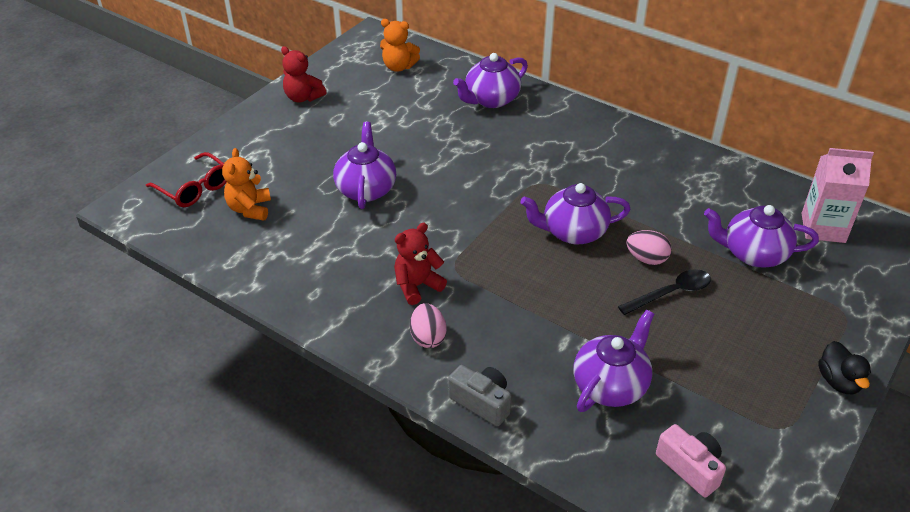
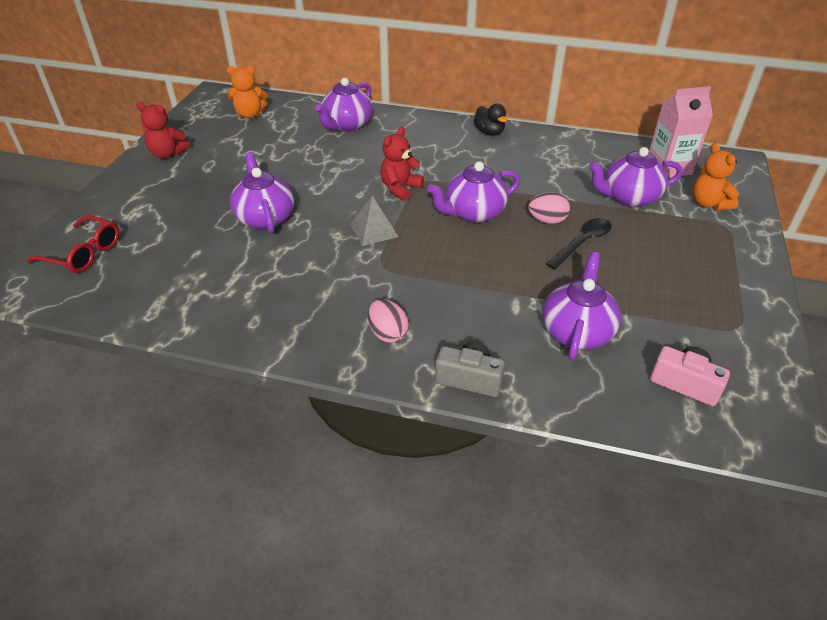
camera: 20 degrees left, 0 degrees up
(250, 209) = (152, 259): orange teddy bear -> orange teddy bear (708, 203)
(417, 286) = (355, 290): red teddy bear -> red teddy bear (400, 188)
(464, 227) = (374, 230): none -> grey pyramid
(838, 381) = (754, 279): black duck -> black duck (489, 132)

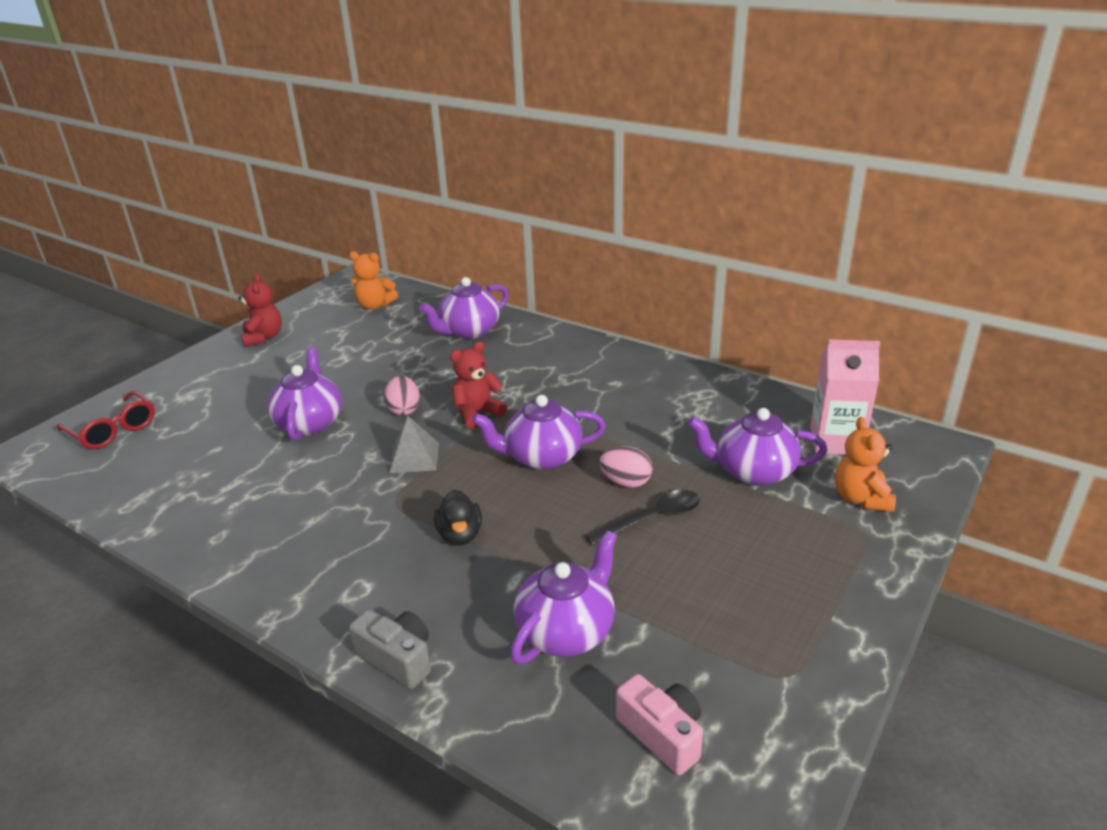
camera: 20 degrees right, 10 degrees down
(167, 154) = (263, 337): red teddy bear -> red teddy bear turned 135 degrees counterclockwise
(388, 333) = (345, 582): pink egg -> pink egg (404, 409)
(489, 132) = (628, 362): black duck -> black duck (460, 535)

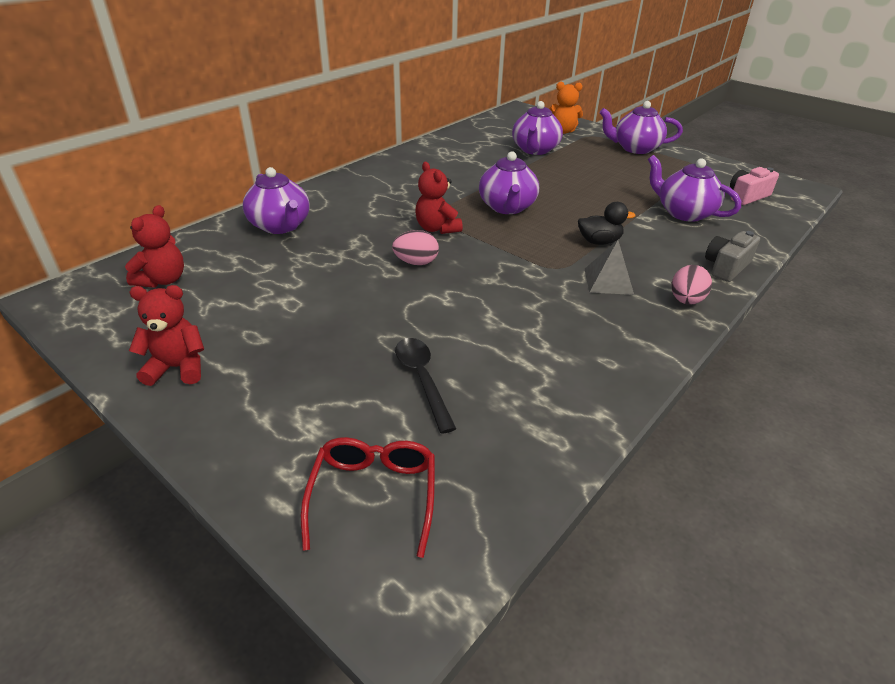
camera: 85 degrees left, 5 degrees up
(113, 430) = (374, 495): red glasses -> red glasses turned 45 degrees counterclockwise
(310, 423) = (419, 317): purple teapot -> purple teapot (635, 148)
(375, 305) = (163, 280): orange teddy bear -> red teddy bear
(414, 457) = (496, 258): grey pyramid -> grey pyramid (608, 281)
(626, 482) = (541, 183): pink egg -> pink egg (686, 301)
(652, 518) = (580, 180): black spoon -> black spoon (422, 379)
(836, 441) = (508, 127): pink carton -> none

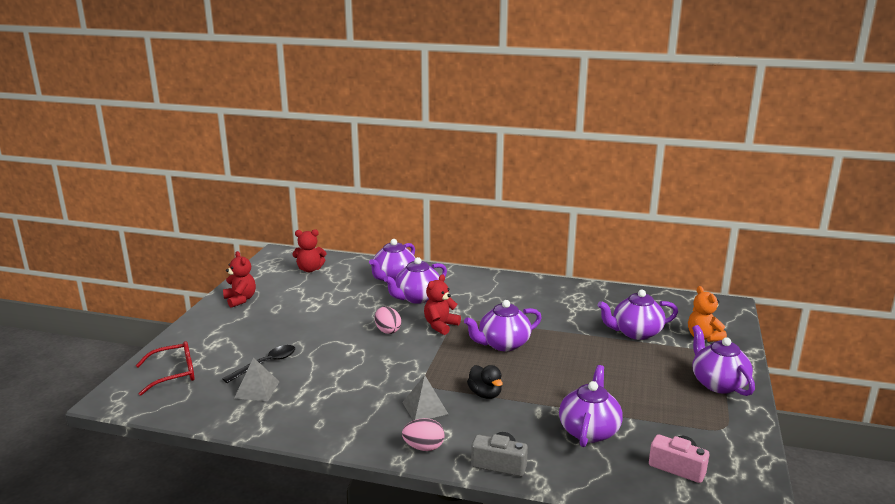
camera: 65 degrees right, 15 degrees down
(353, 225) = (417, 298): none -> purple teapot
(491, 402) = (257, 389): none -> grey pyramid

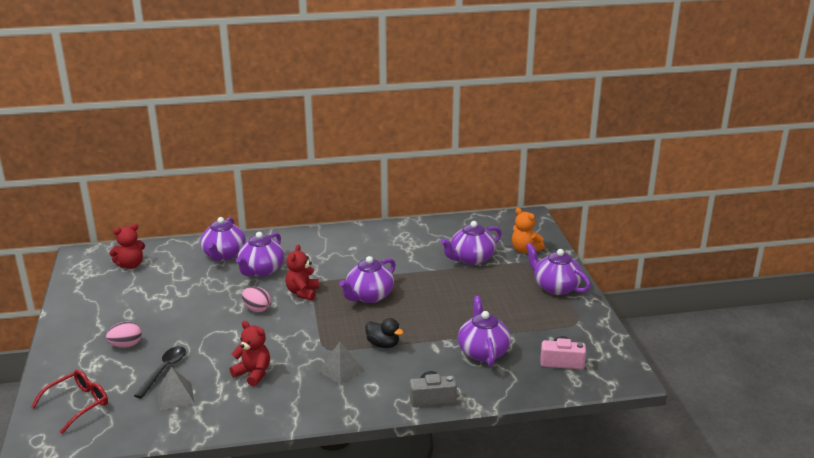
camera: 25 degrees left, 5 degrees up
(240, 300) = (82, 314): red teddy bear -> red teddy bear (253, 373)
(424, 447) = (363, 403): pink egg -> pink egg (126, 345)

